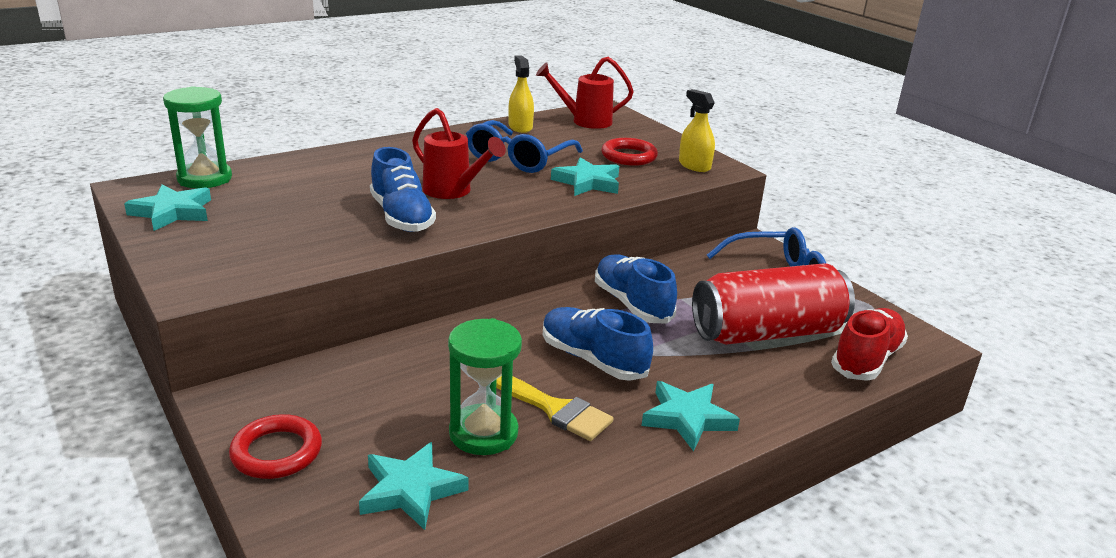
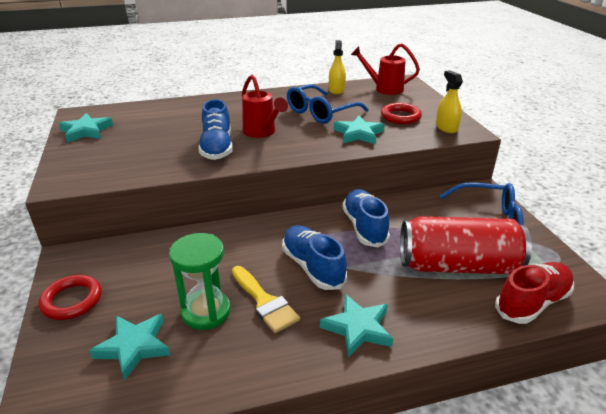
camera: 20 degrees right, 5 degrees up
(204, 178) = (119, 111): green hourglass -> none

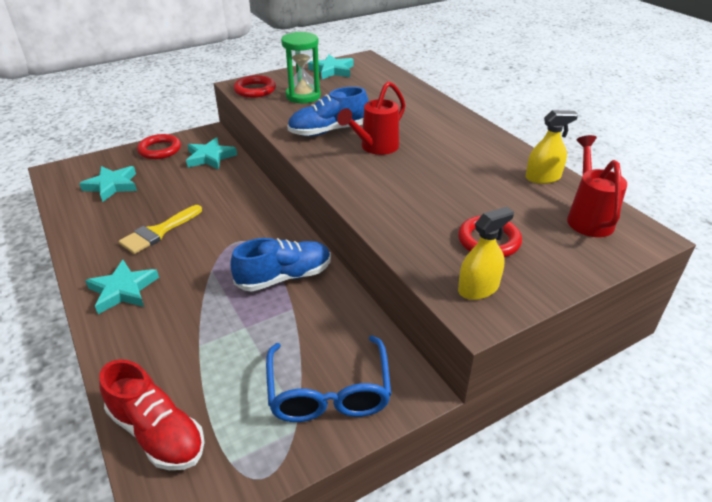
camera: 75 degrees right, 5 degrees up
(83, 176) = (255, 90): none -> red ring
(206, 312) = (147, 206): green hourglass -> green hourglass (303, 96)
(312, 267) = (208, 251): blue shoe -> none
(321, 112) = (455, 175): blue glasses -> none
(358, 134) = (408, 210): turquoise star -> turquoise star (210, 157)
(457, 265) = (223, 360): red can -> none

